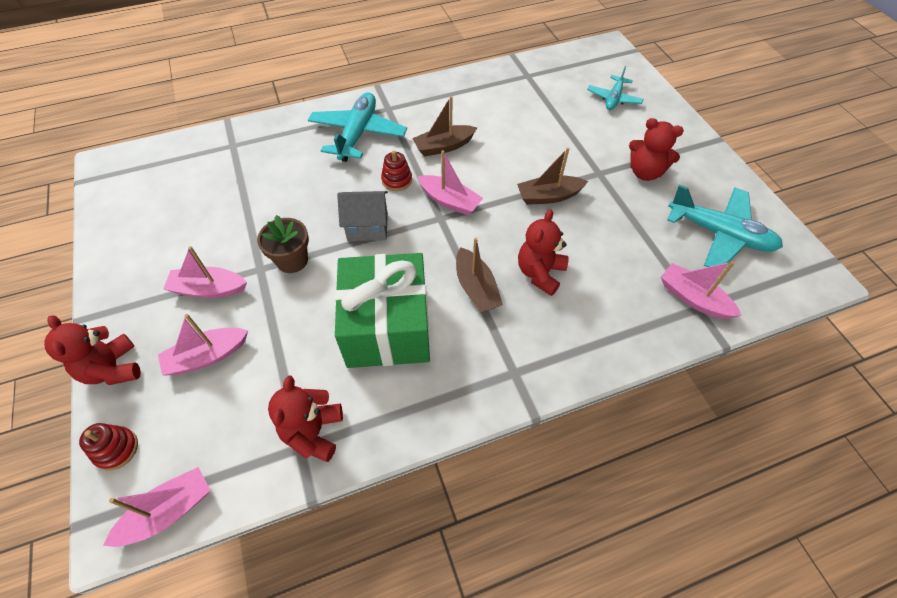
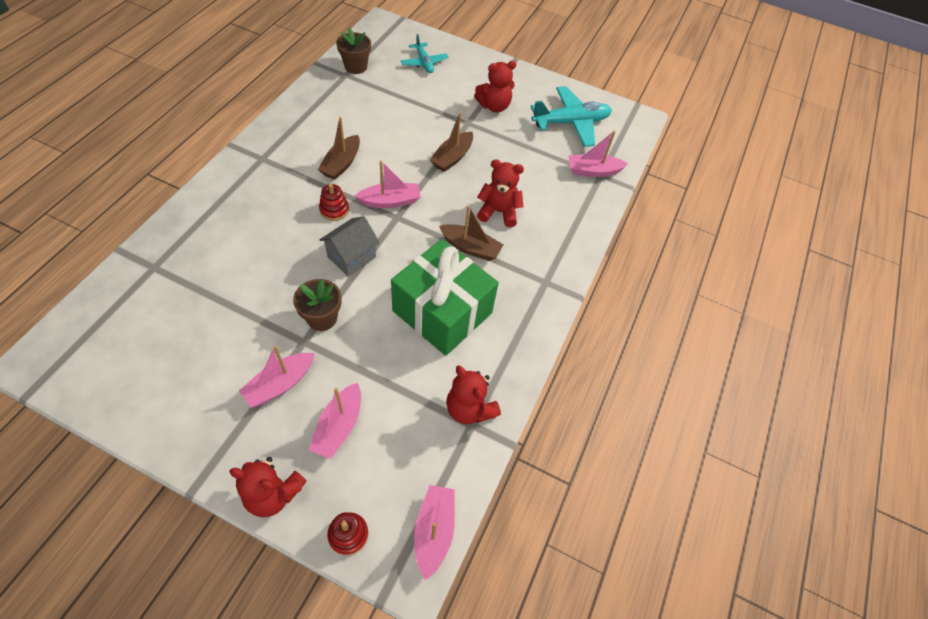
camera: 50 degrees left, 0 degrees up
(358, 134) = (260, 193): turquoise plane -> none
(540, 273) = (498, 212): red teddy bear -> red teddy bear turned 120 degrees clockwise
(544, 73) = (356, 67): none -> brown flower pot

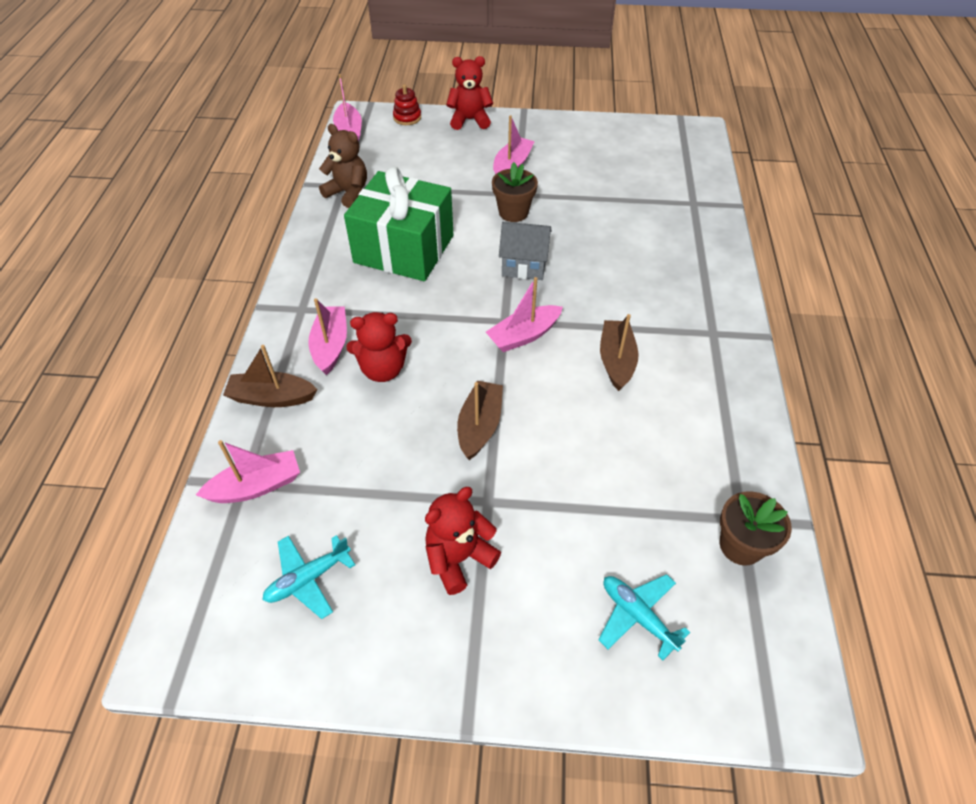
camera: 165 degrees right, 5 degrees down
(334, 210) = (579, 304): red stacking toy -> none
(339, 426) = (449, 158): pink boat -> pink boat (331, 346)
(351, 257) = (524, 266): grey house -> grey house turned 75 degrees clockwise
(469, 408) = (348, 193): red teddy bear -> brown teddy bear
(470, 248) = (401, 316): brown boat -> brown boat (272, 397)
(571, 123) = (308, 579): turquoise plane -> turquoise plane, size x0.59

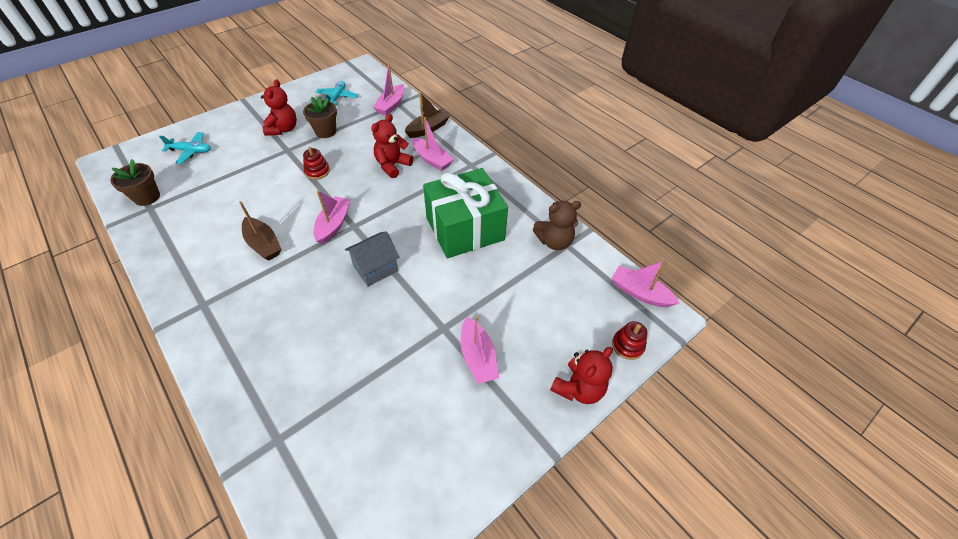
camera: 135 degrees right, 0 degrees up
(480, 426) = (317, 171): brown boat -> red stacking toy
(513, 212) = (427, 308): brown flower pot -> brown flower pot (325, 131)

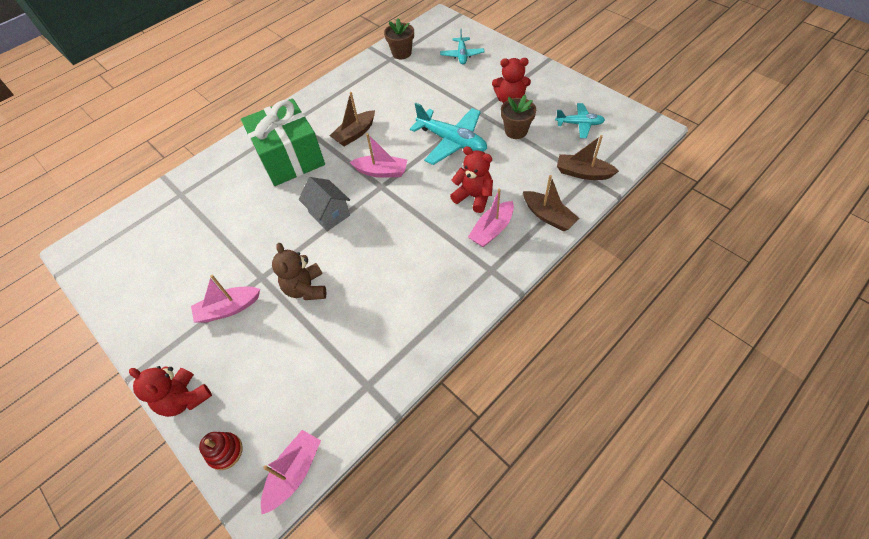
camera: 90 degrees right, 5 degrees up
(317, 171) = (452, 141): red stacking toy -> turquoise plane
(391, 105) = (583, 173): pink boat -> brown boat
(465, 229) = (385, 277): green gift -> green gift (290, 158)
(554, 241) = (371, 371): brown teddy bear -> brown teddy bear (306, 288)

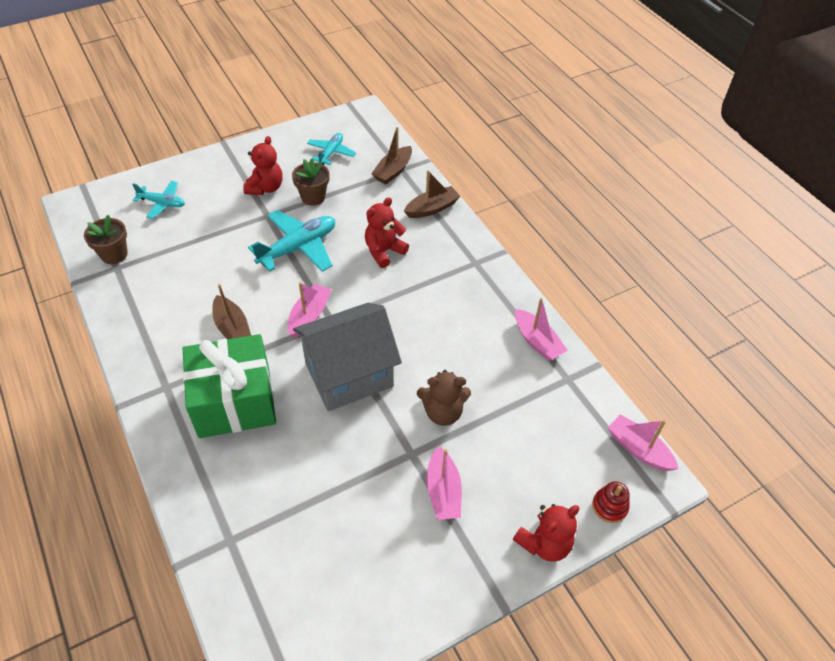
camera: 80 degrees left, 5 degrees down
(329, 214) = (348, 375): grey house -> grey house, size x1.86
(492, 230) = (430, 250): pink boat -> pink boat (537, 341)

